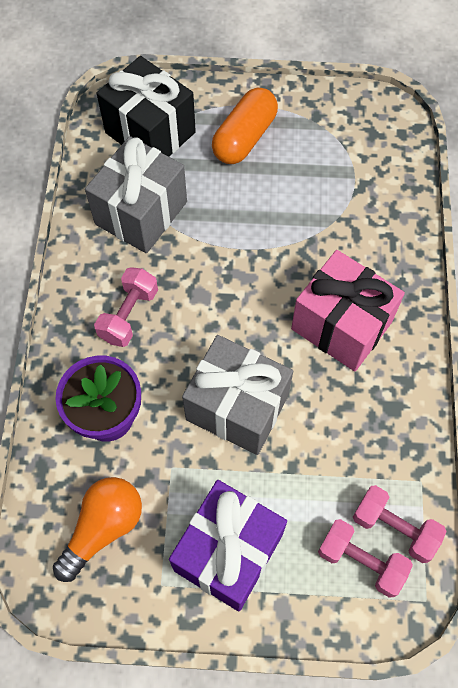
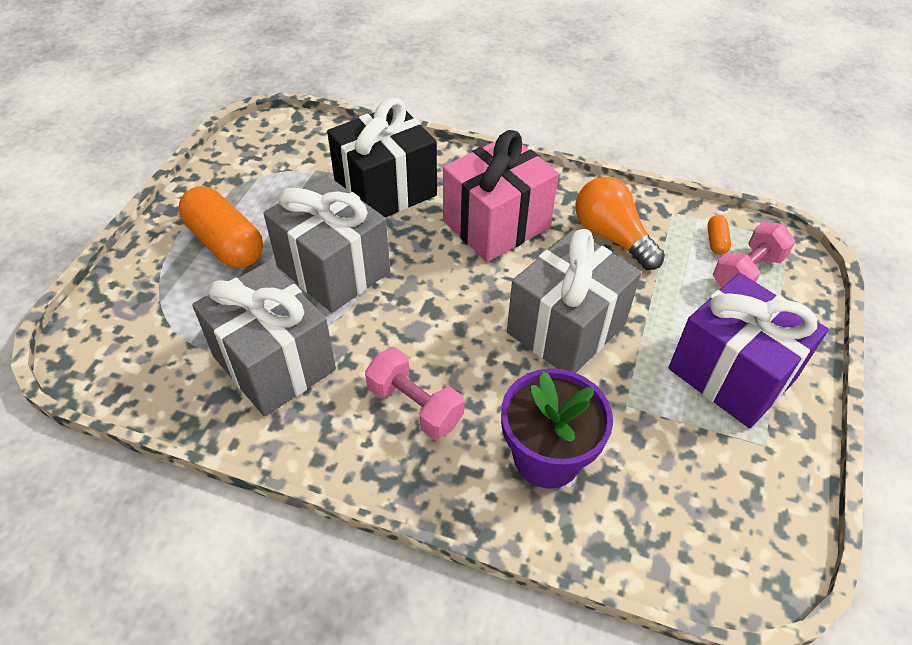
camera: 75 degrees left, 15 degrees down
(103, 528) = (692, 491): orange light bulb -> orange light bulb (612, 236)
(150, 132) = (159, 328): black gift -> black gift (385, 190)
(243, 219) = (333, 269): none -> grey gift
(394, 528) = (716, 241): pink dumbbell -> orange capsule

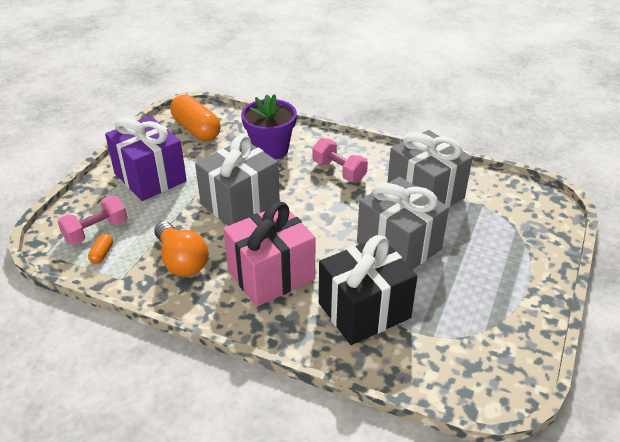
camera: 175 degrees left, 10 degrees down
(225, 243) = (488, 268): orange capsule -> orange capsule (196, 129)

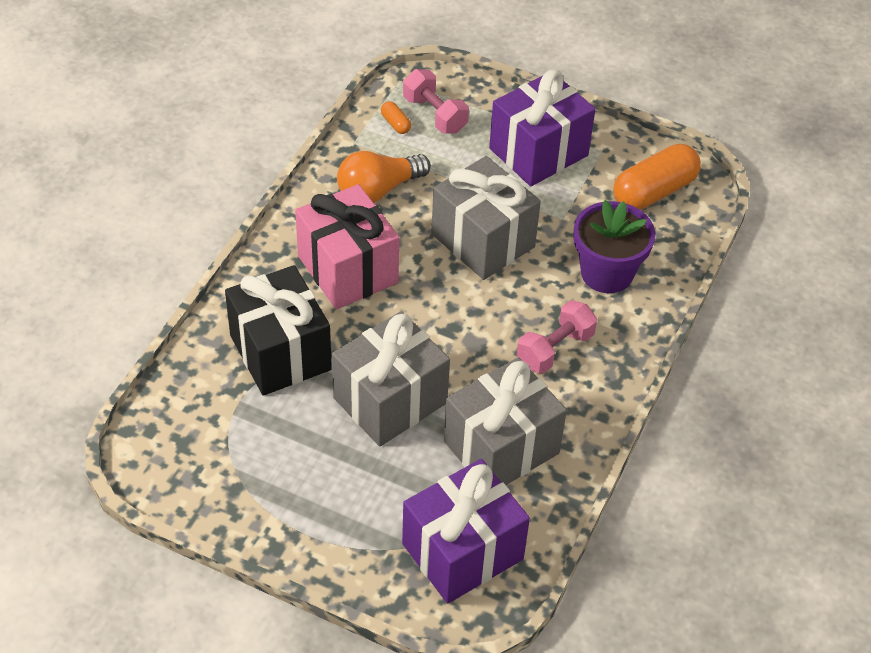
camera: 90 degrees right, 10 degrees up
(102, 254) = (395, 124): orange capsule -> orange capsule turned 45 degrees clockwise
(511, 208) = (462, 551): none -> purple gift

